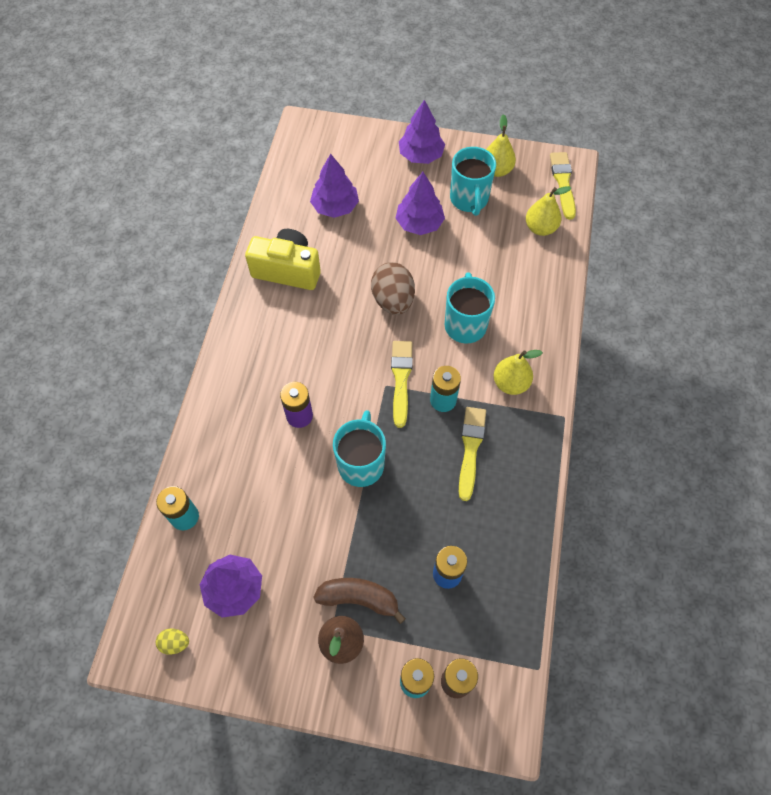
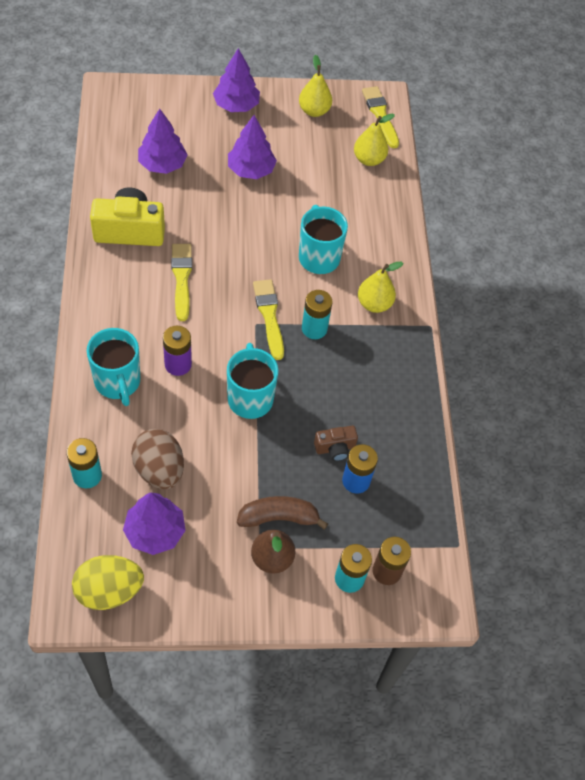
camera: 20 degrees left, 5 degrees down
(175, 643) = (109, 591): yellow egg -> yellow egg, size x2.13
(393, 300) = (243, 245): brown egg -> brown egg (159, 470)
(434, 534) = (335, 448): none -> brown camera
(469, 199) = (294, 141): turquoise mug -> turquoise mug (118, 382)
(470, 449) = (351, 368): yellow brush -> yellow brush (182, 278)

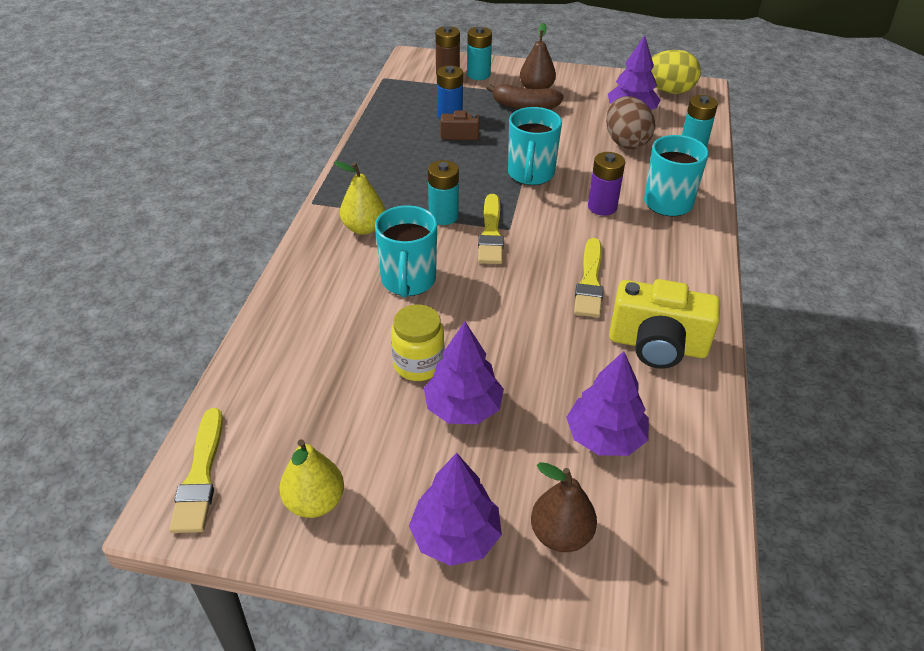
camera: 160 degrees left, 15 degrees down
(182, 113) = (561, 535): none -> brown pear
(288, 194) = (418, 364): none -> yellow jar
(369, 159) = (269, 398): yellow pear -> none

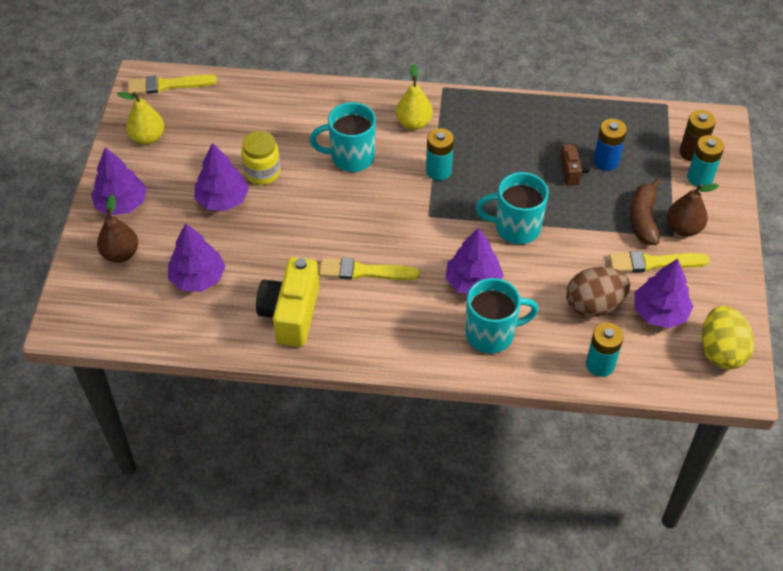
camera: 85 degrees right, 10 degrees up
(491, 233) = (420, 204): yellow brush -> yellow brush (653, 262)
(602, 207) = (473, 282): purple battery -> purple tree

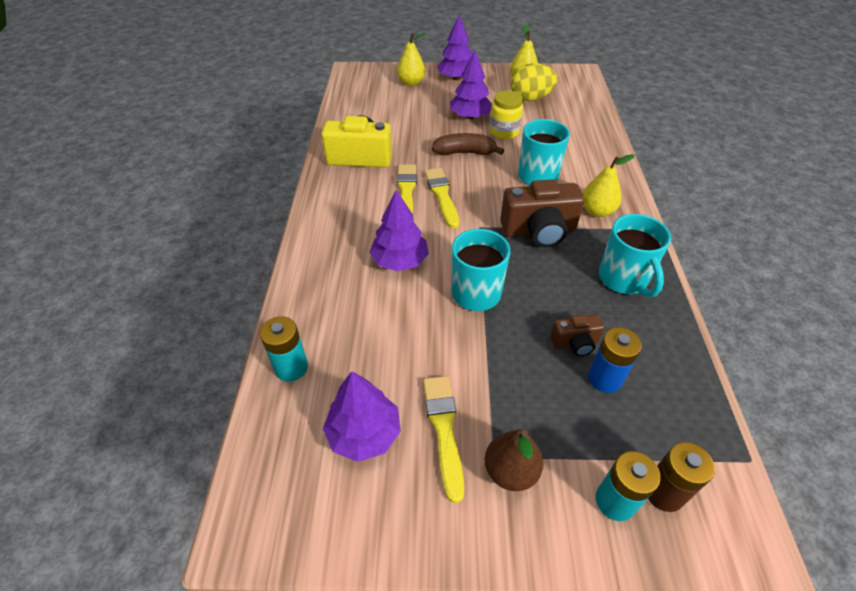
camera: 85 degrees right, 5 degrees down
(121, 254) = (411, 83): brown pear -> yellow pear
(167, 85) = (579, 82): yellow brush -> yellow brush (442, 195)
(198, 278) = (393, 114): purple tree -> none
(438, 171) = (539, 231): turquoise battery -> brown camera
(491, 334) = (336, 276): turquoise mug -> turquoise mug (623, 279)
(594, 305) = (374, 362): brown egg -> none
(643, 219) = (516, 419): brown banana -> brown banana (465, 152)
(721, 351) = (299, 509): yellow egg -> yellow egg (530, 98)

